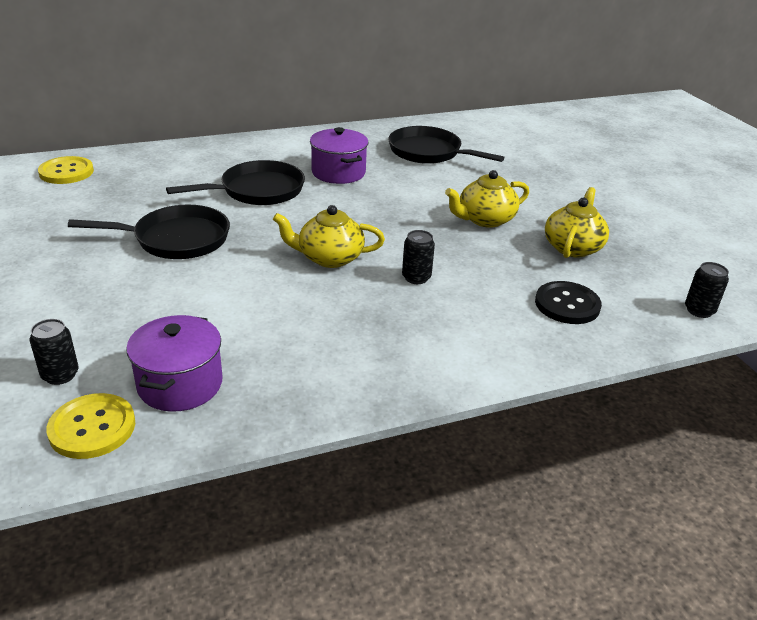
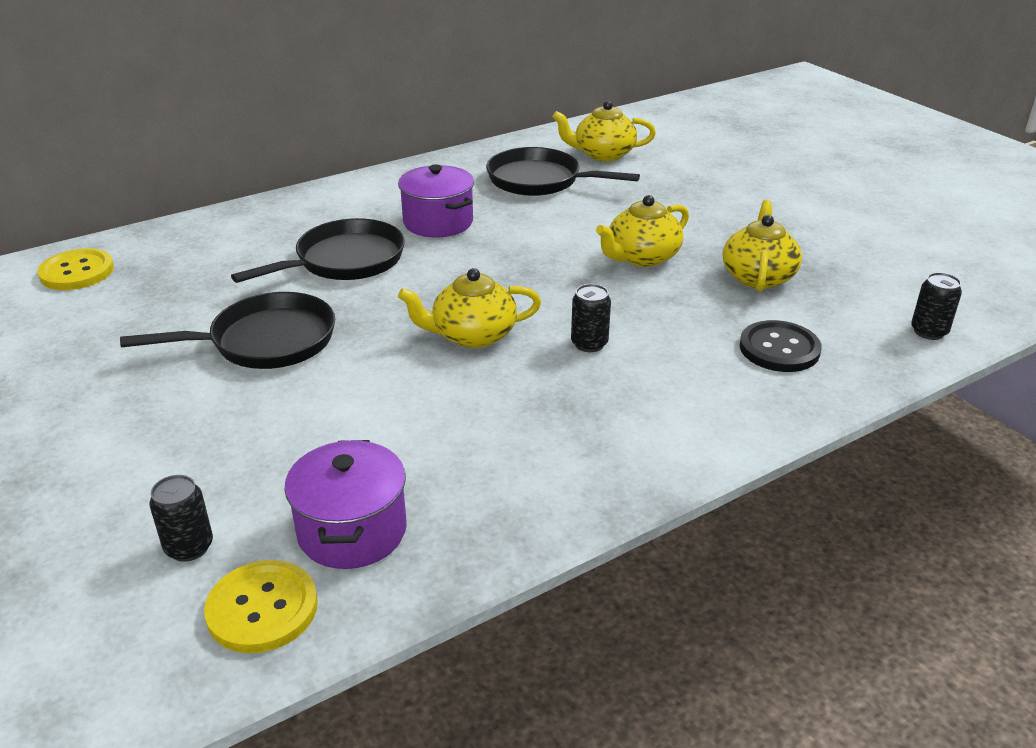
camera: 10 degrees left, 0 degrees up
(486, 139) = (602, 154): none -> yellow teapot

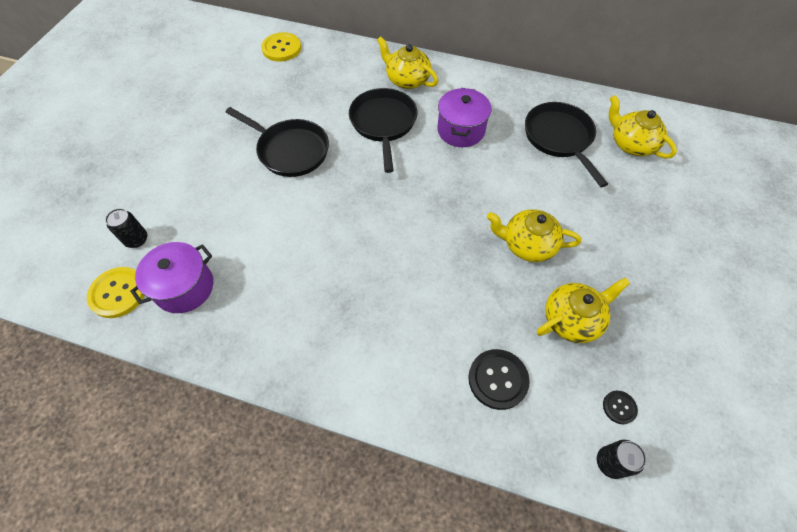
camera: 50 degrees right, 25 degrees up
(344, 261) = (383, 124): black pan -> black pan turned 105 degrees counterclockwise
(472, 335) = (369, 223): yellow teapot -> yellow teapot (407, 80)
(589, 344) = (410, 279): black can -> none
(877, 300) = (619, 407): none -> black button

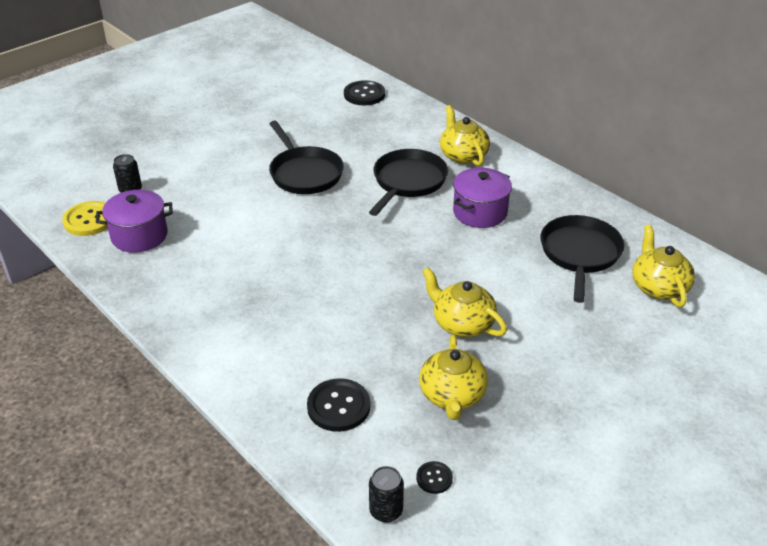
camera: 30 degrees right, 20 degrees down
(281, 48) = (364, 94): yellow button -> black button
(572, 319) = (452, 396): yellow teapot -> yellow teapot turned 90 degrees clockwise

